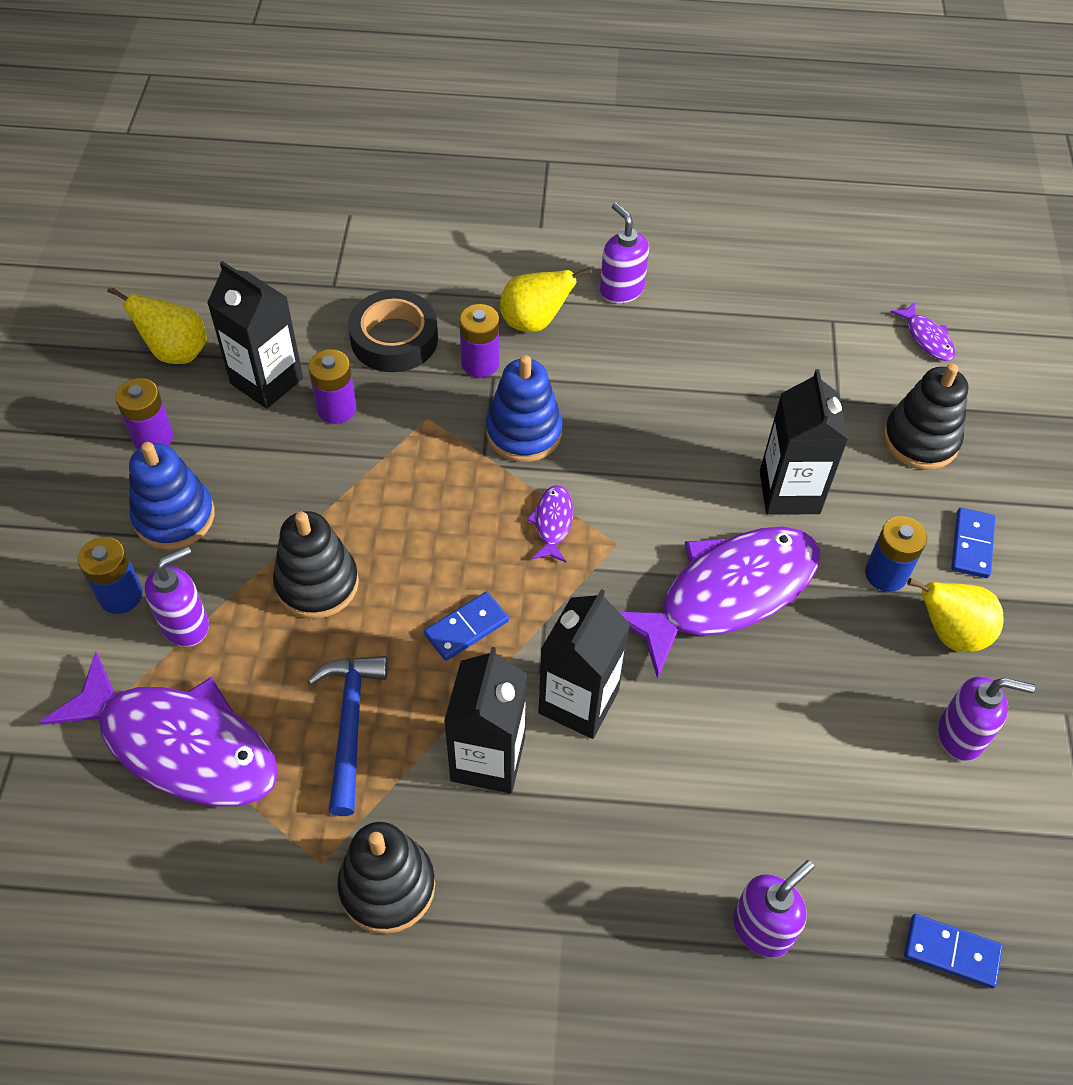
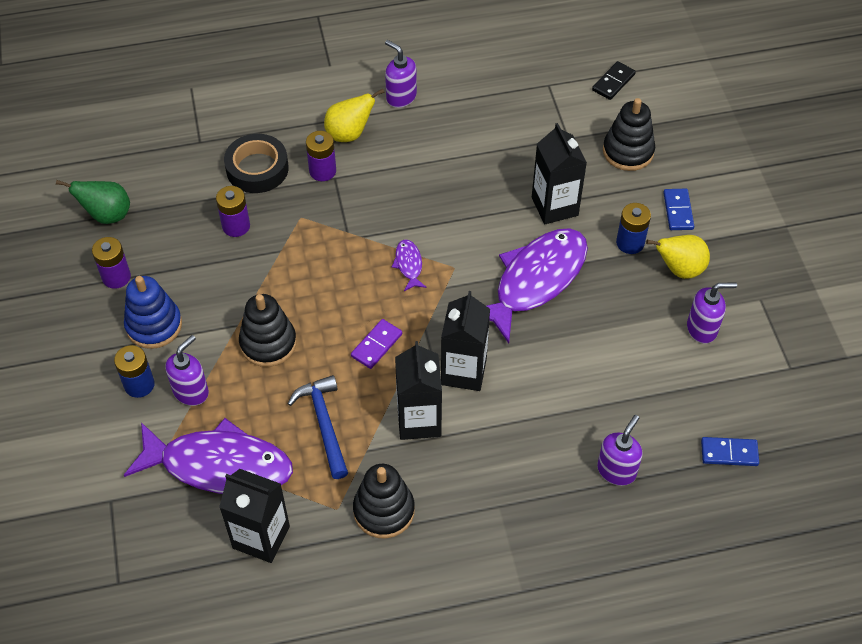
camera: 15 degrees left, 0 degrees up
(175, 352) = (107, 215): yellow pear -> green pear
(267, 381) = (180, 219): black carton -> black carton (261, 537)
(466, 628) = (376, 345): blue domino -> purple domino
(524, 432) = (369, 210): blue stacking toy -> none
(927, 338) = (613, 82): purple fish -> black domino

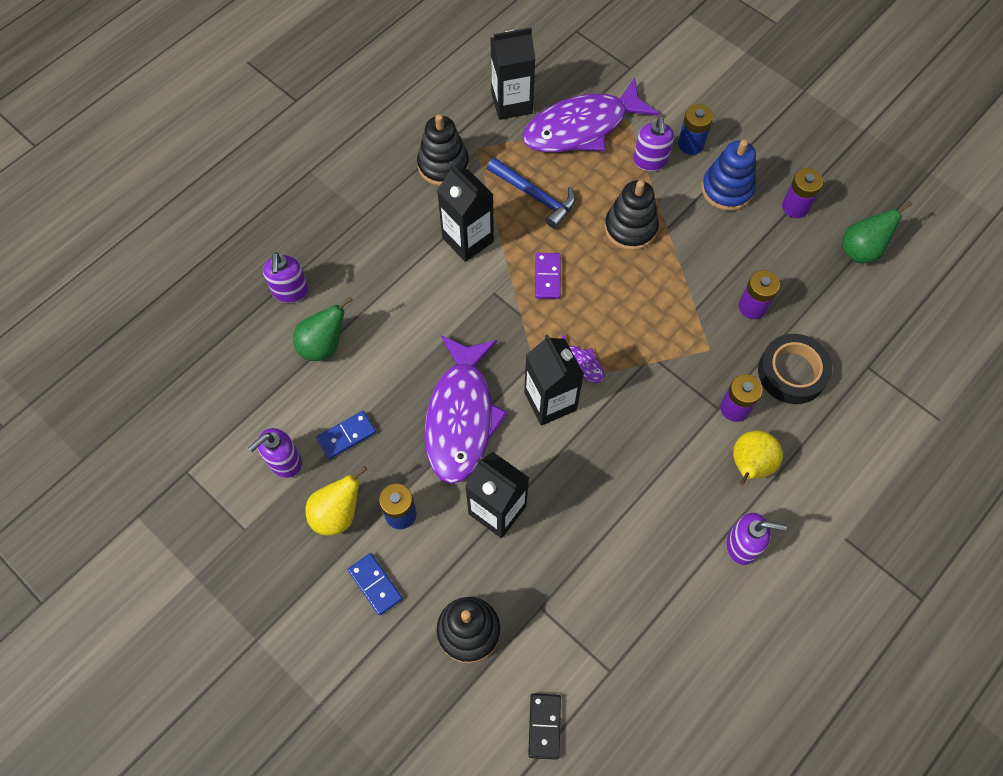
camera: 145 degrees right, 10 degrees up
(463, 371) = (462, 298): black carton -> black carton (550, 401)
(614, 402) = (324, 345): none -> green pear
(729, 453) = (206, 358): blue domino -> blue domino (346, 435)

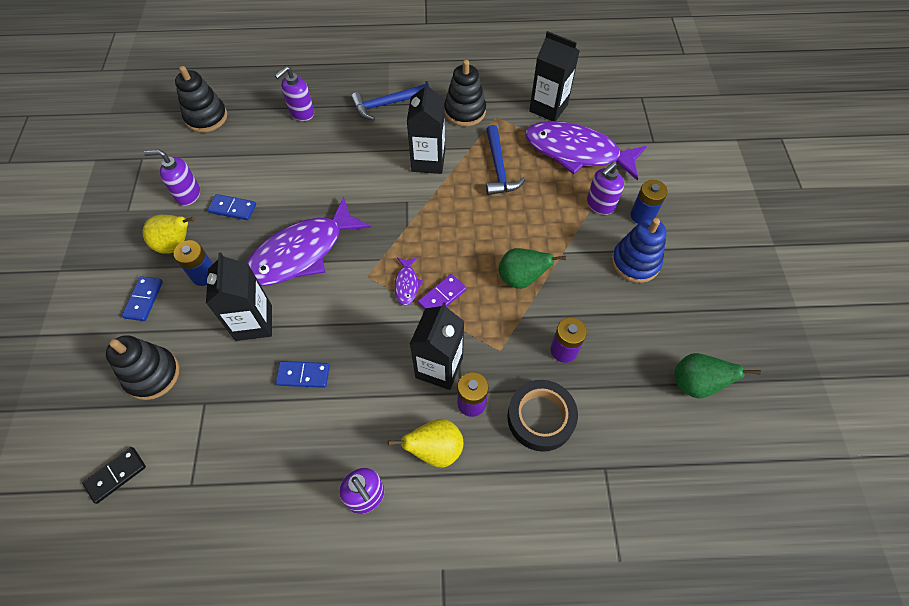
camera: 45 degrees right, 5 degrees down
(324, 345) = (282, 153): green pear -> green pear (521, 278)
(363, 215) = (387, 104): none -> blue hammer
(547, 277) = (449, 219): purple domino -> purple domino (442, 296)
(550, 401) = (361, 290): black carton -> black carton (439, 367)
(590, 509) = (303, 375): none -> blue domino
(630, 228) = (537, 233): black stacking toy -> black stacking toy (206, 117)
(795, 207) = (675, 313): purple battery -> none

